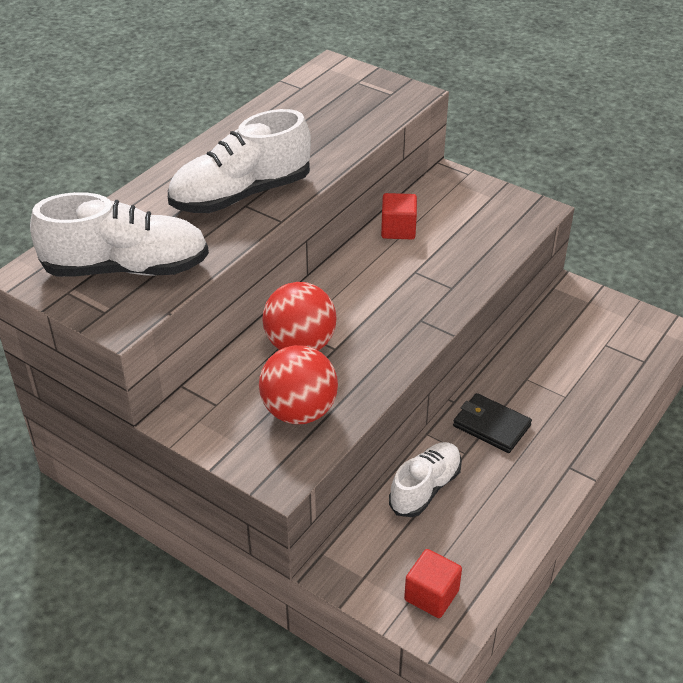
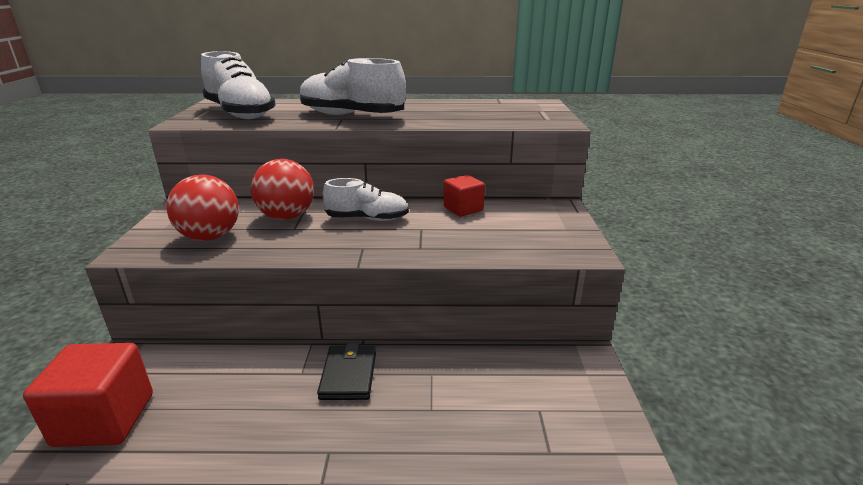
camera: 55 degrees right, 15 degrees down
(425, 488) = (242, 366): white shoe -> white shoe (367, 219)
(431, 595) = (104, 419): red cube -> red cube, size x1.68

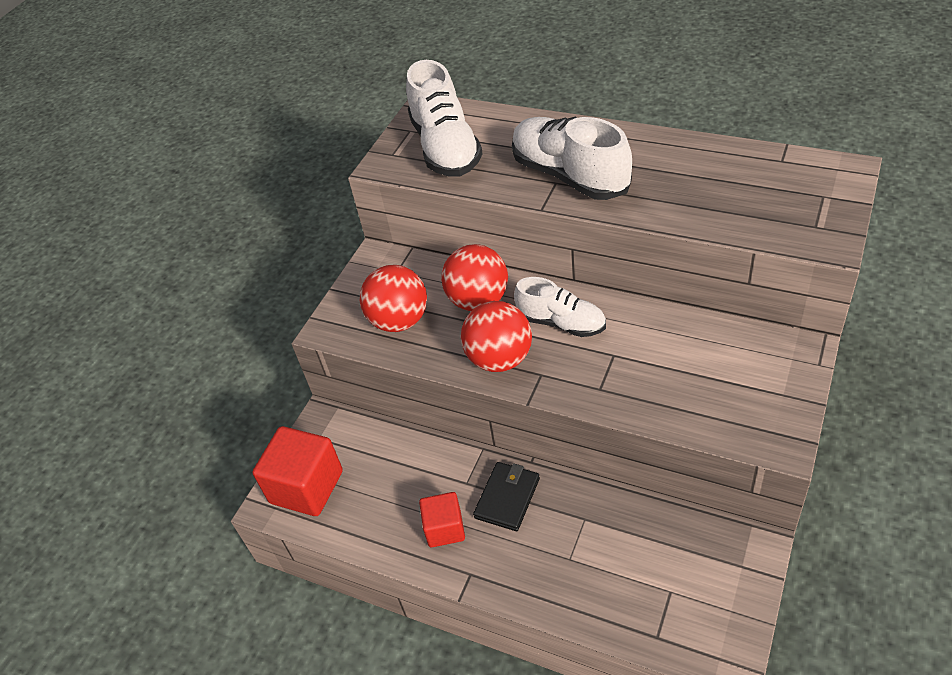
camera: 30 degrees right, 20 degrees up
(319, 245) = (499, 359): none -> red ball
(463, 209) = (677, 327): red cube -> red cube (444, 529)

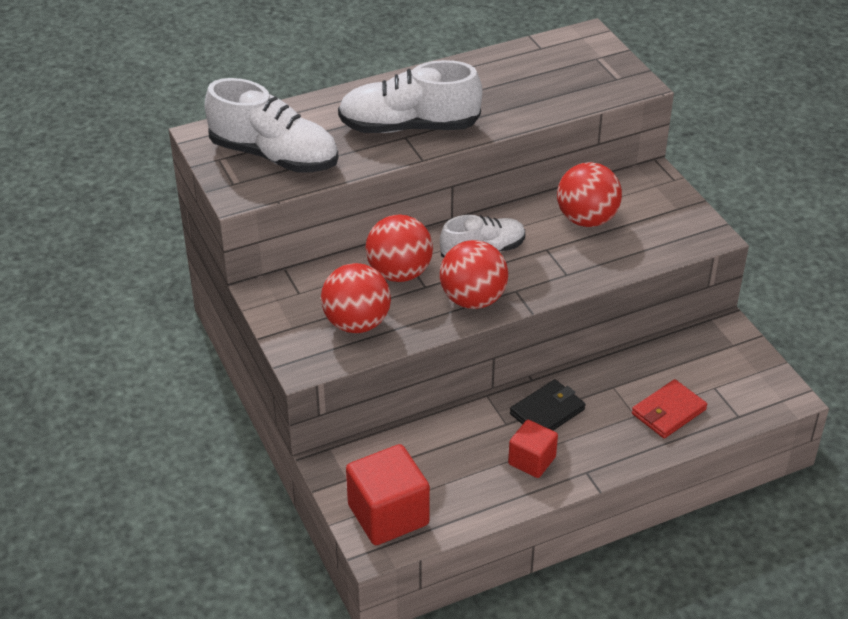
camera: 55 degrees left, 5 degrees down
(507, 498) = (547, 411): black wallet -> black wallet turned 75 degrees clockwise
(600, 579) = (668, 412): none -> red wallet
(683, 350) = (586, 219): none -> red ball

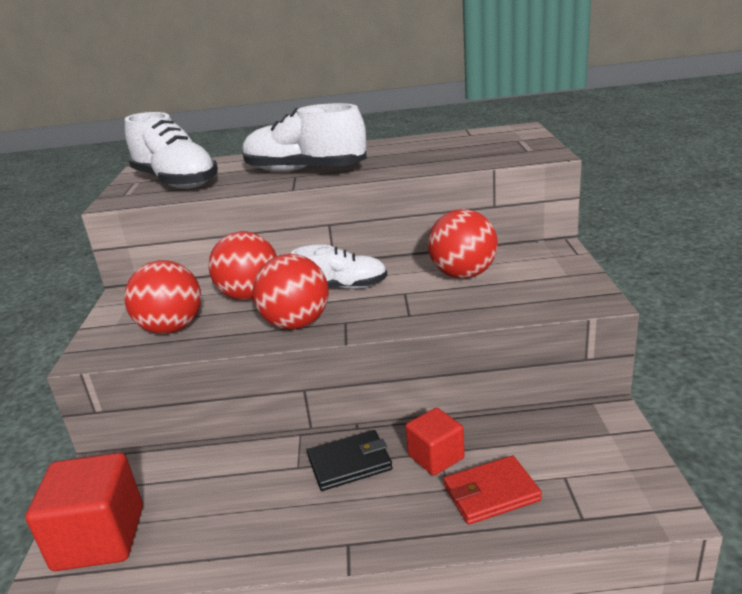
camera: 25 degrees right, 15 degrees down
(532, 461) = (295, 514): red cube -> red cube (436, 457)

